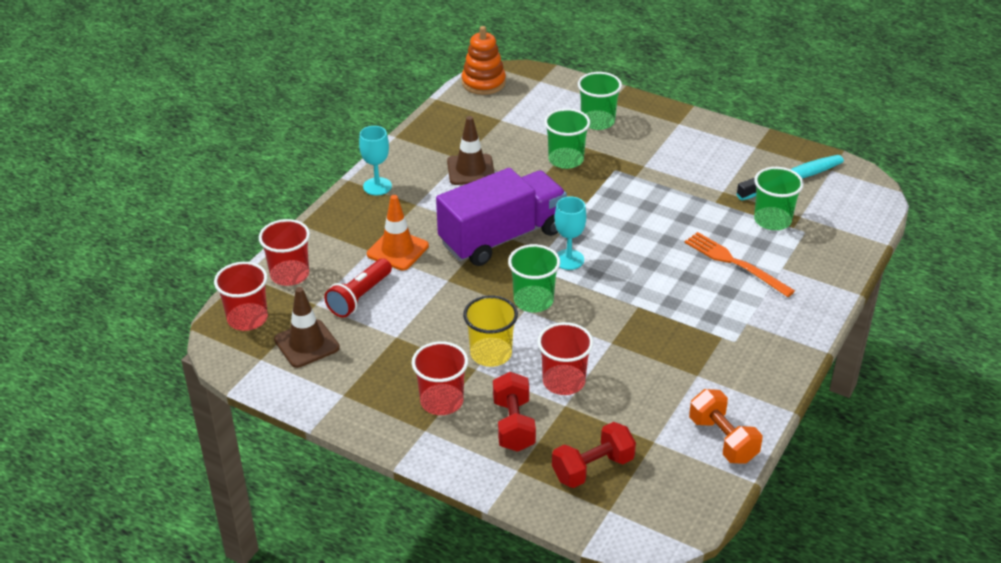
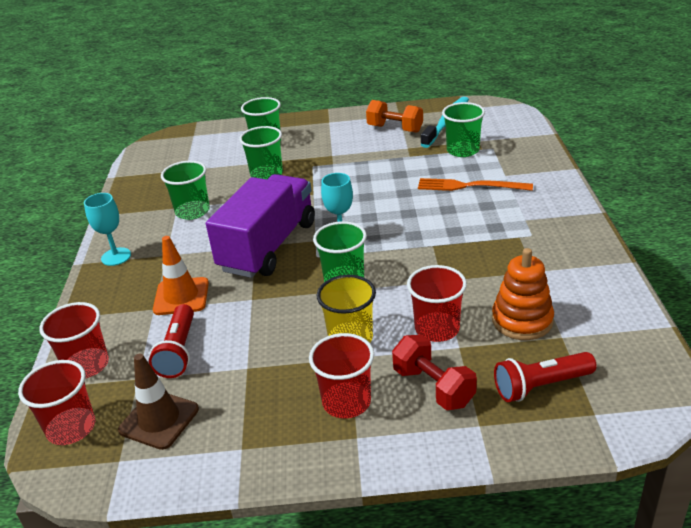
camera: 30 degrees left, 5 degrees down
(471, 170) = (192, 211): brown traffic cone -> green cup
(483, 83) = (147, 152): orange stacking toy -> orange stacking toy (522, 320)
(593, 468) = (540, 386): red dumbbell -> red flashlight
(723, 439) = (610, 307): orange dumbbell -> orange dumbbell (395, 129)

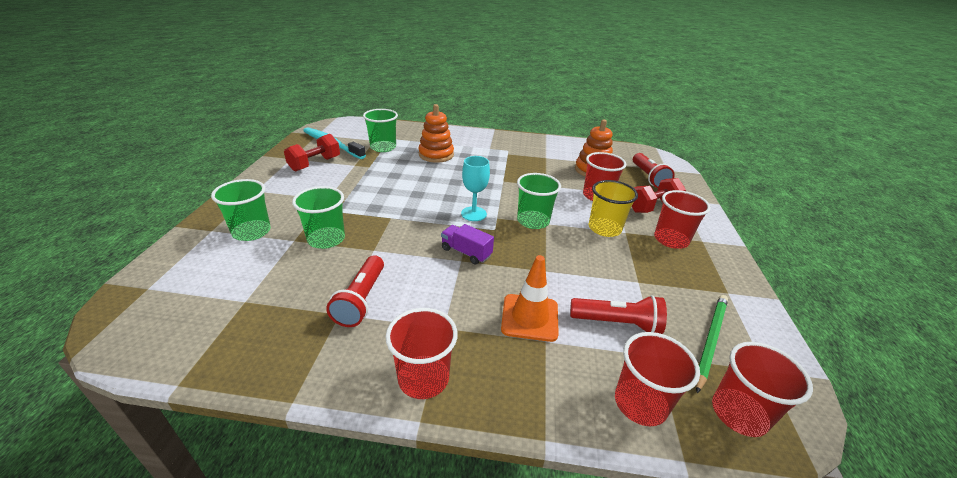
camera: 85 degrees left, 0 degrees up
(116, 257) = (423, 378): turquoise goblet -> red cup
(159, 420) = (710, 340): brown traffic cone -> green pencil
(192, 211) = (361, 300): green cup -> red flashlight
(268, 246) = (466, 252): purple truck -> purple truck, size x0.42
(395, 129) = (315, 164): orange dumbbell -> red dumbbell
(470, 186) = (436, 155): orange fork -> orange stacking toy

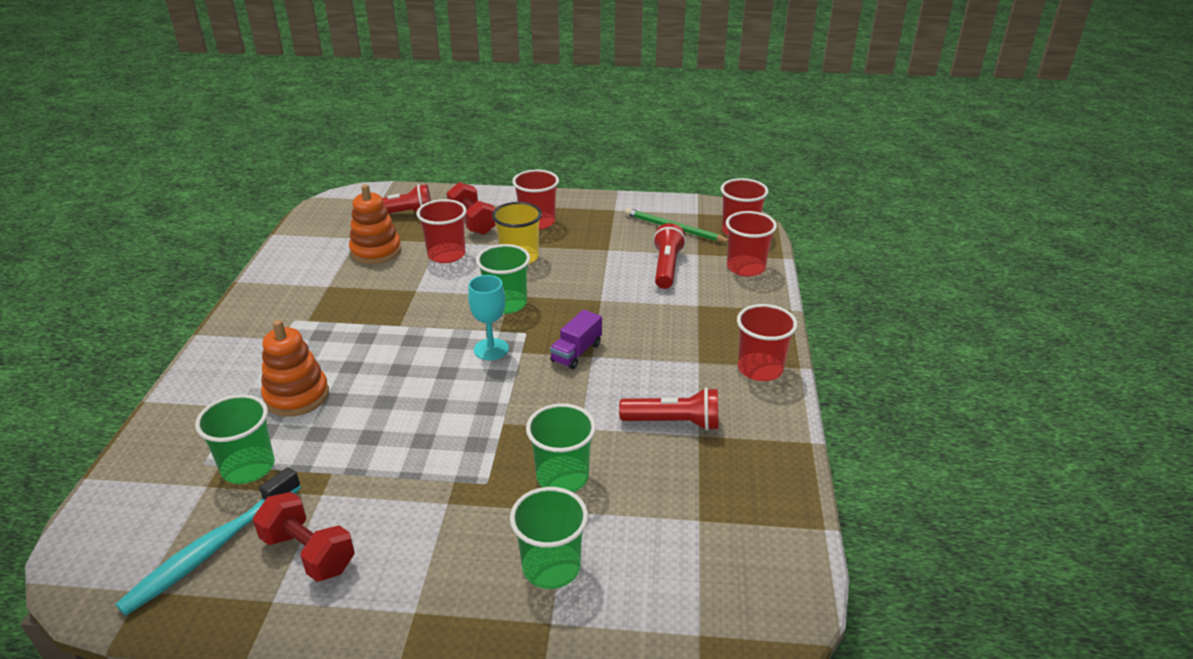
camera: 90 degrees left, 0 degrees up
(529, 317) = (671, 312): orange traffic cone -> none

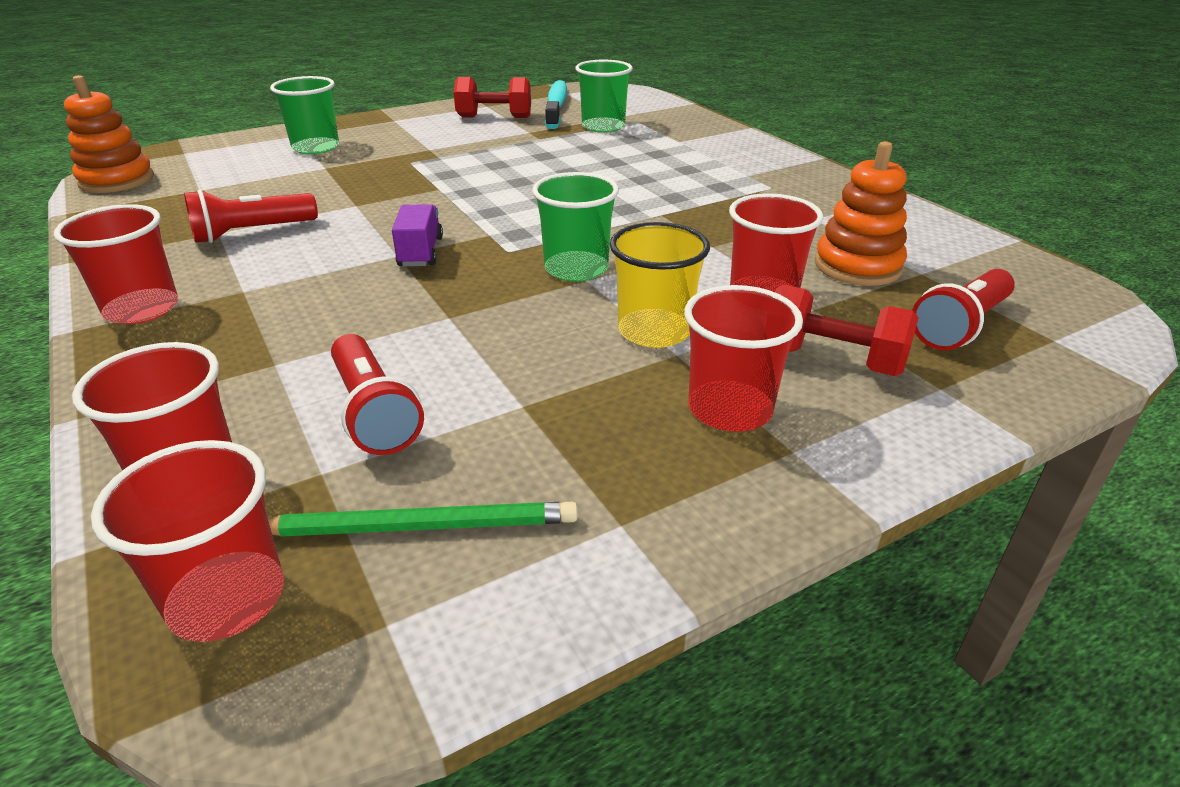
camera: 145 degrees right, 0 degrees up
(297, 396) = (648, 155): orange stacking toy -> orange stacking toy (117, 180)
(491, 349) = (526, 226): turquoise goblet -> none
(562, 477) = (346, 178): green cup -> none

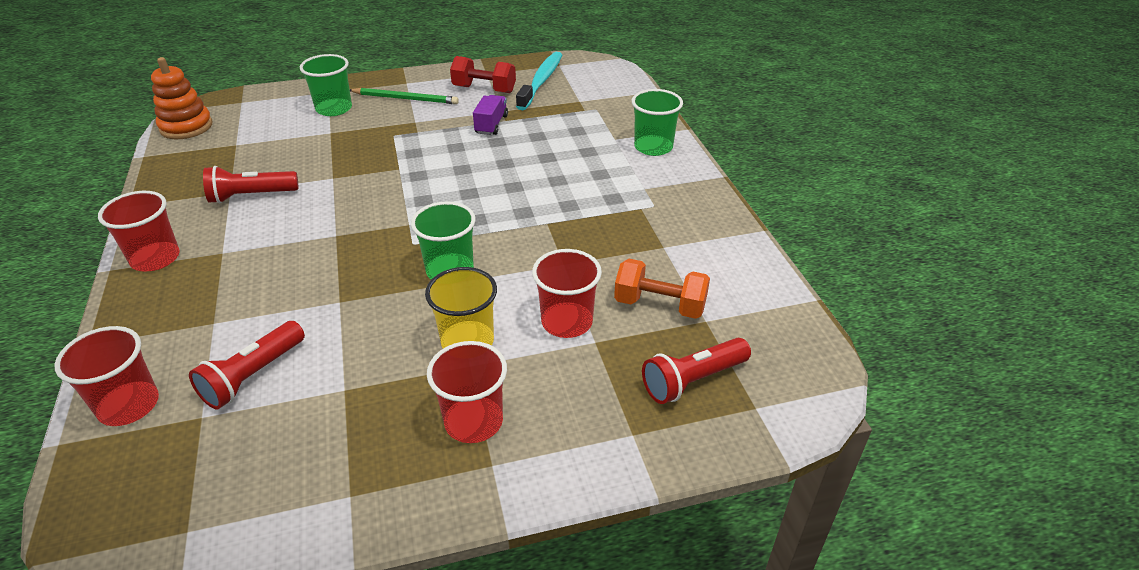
camera: 15 degrees right, 5 degrees up
(227, 599) = (115, 494): red cup -> none
(374, 412) = (253, 376): red flashlight -> red flashlight turned 45 degrees clockwise
(420, 252) = (352, 235): purple truck -> purple truck (491, 124)
(420, 526) = (236, 469): green pencil -> green pencil (405, 99)
(603, 127) = (564, 112): green cup -> green cup (653, 147)
(832, 360) = (573, 393): red dumbbell -> none
(857, 266) = (660, 305): orange stacking toy -> orange dumbbell

